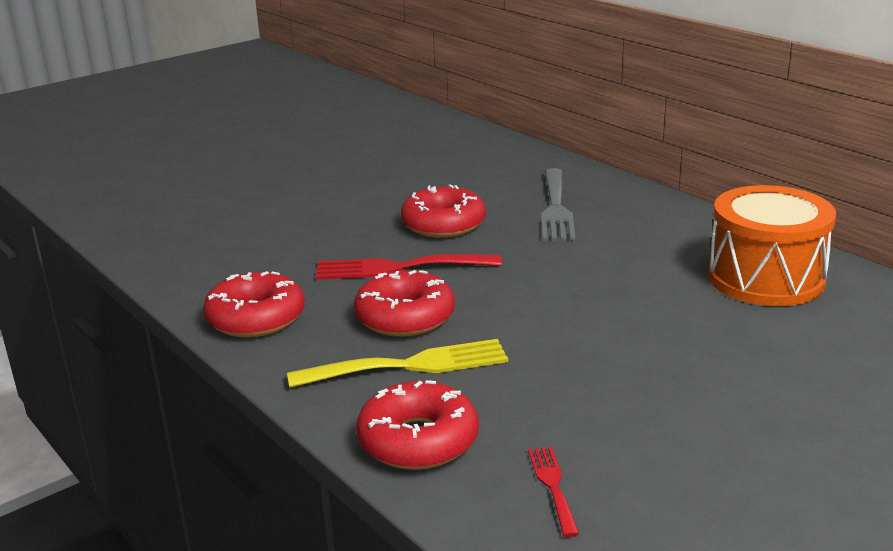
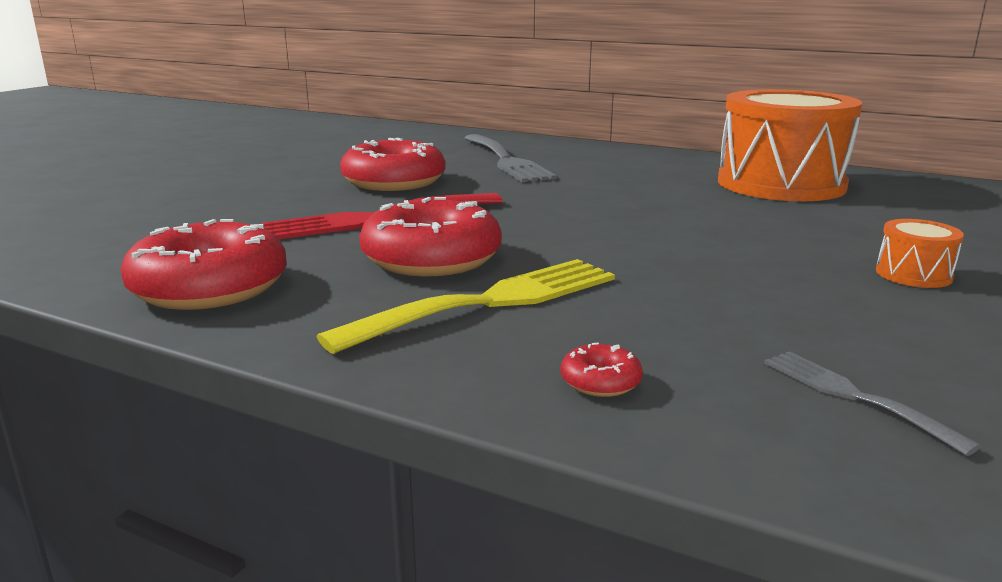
camera: 25 degrees left, 5 degrees down
(418, 440) = (600, 381): red donut -> red donut, size x0.41
(552, 486) = (853, 396): red fork -> grey fork
(735, 402) = (913, 274): none -> orange drum

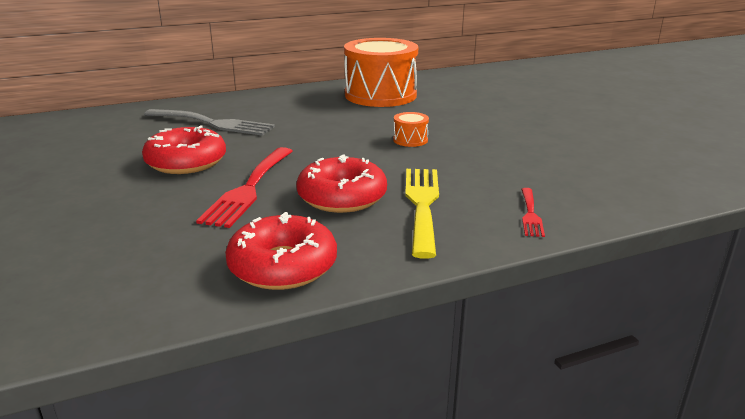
camera: 50 degrees left, 5 degrees up
(600, 381) = (530, 214): red donut -> red fork
(853, 396) = (591, 181): grey fork -> none
(913, 274) = (513, 126): orange drum -> orange drum (410, 140)

